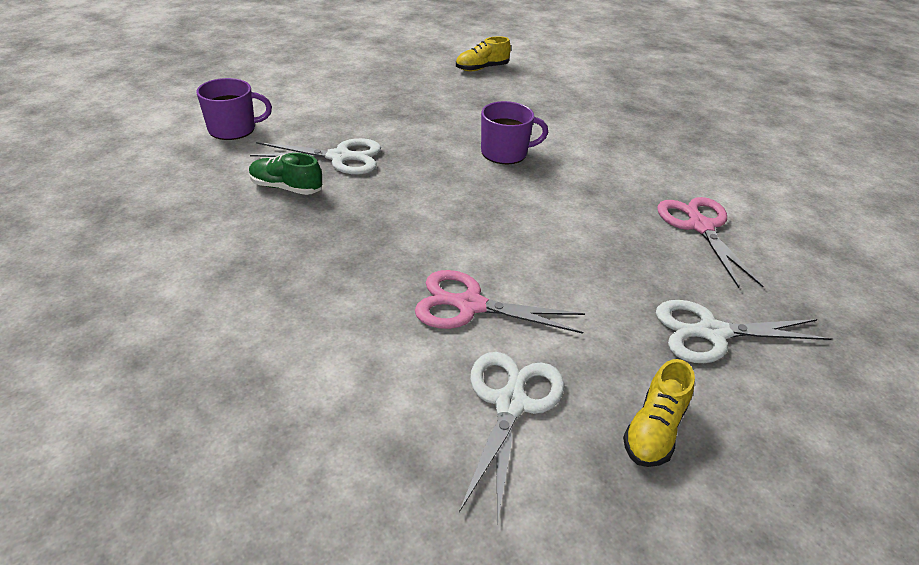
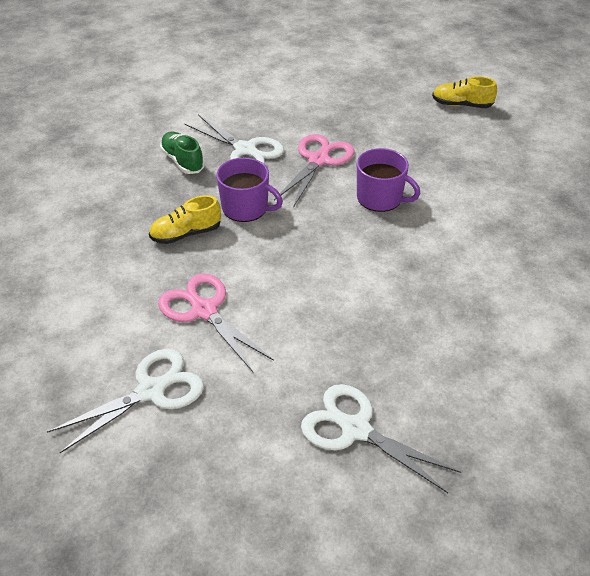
camera: 40 degrees right, 5 degrees up
(233, 129) = (197, 96): purple mug -> purple mug (246, 208)
(654, 430) = (220, 465): yellow shoe -> yellow shoe (186, 234)
(700, 226) = (470, 342): pink scissors -> pink scissors (319, 160)

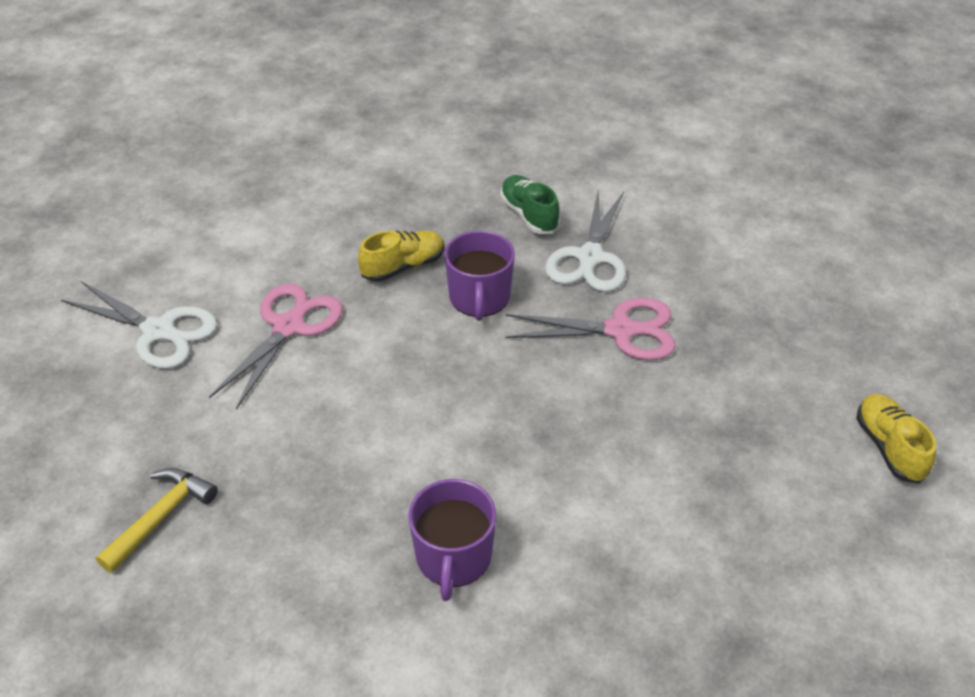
camera: 65 degrees right, 0 degrees up
(182, 161) = (529, 215): green shoe -> green shoe turned 60 degrees counterclockwise
(186, 234) = (403, 267): yellow shoe -> yellow shoe turned 105 degrees clockwise
(355, 429) = (161, 517): white scissors -> yellow hammer
(380, 198) = (584, 417): purple mug -> purple mug (453, 558)

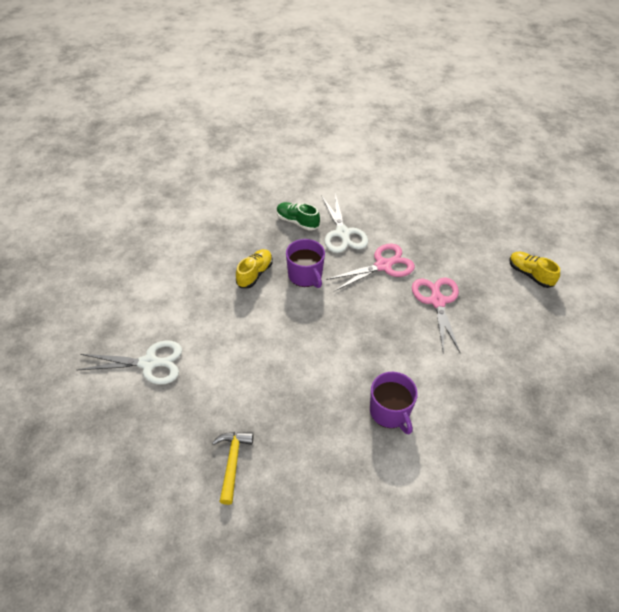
camera: 30 degrees left, 5 degrees up
(289, 327) = (220, 331): pink scissors -> pink scissors (437, 301)

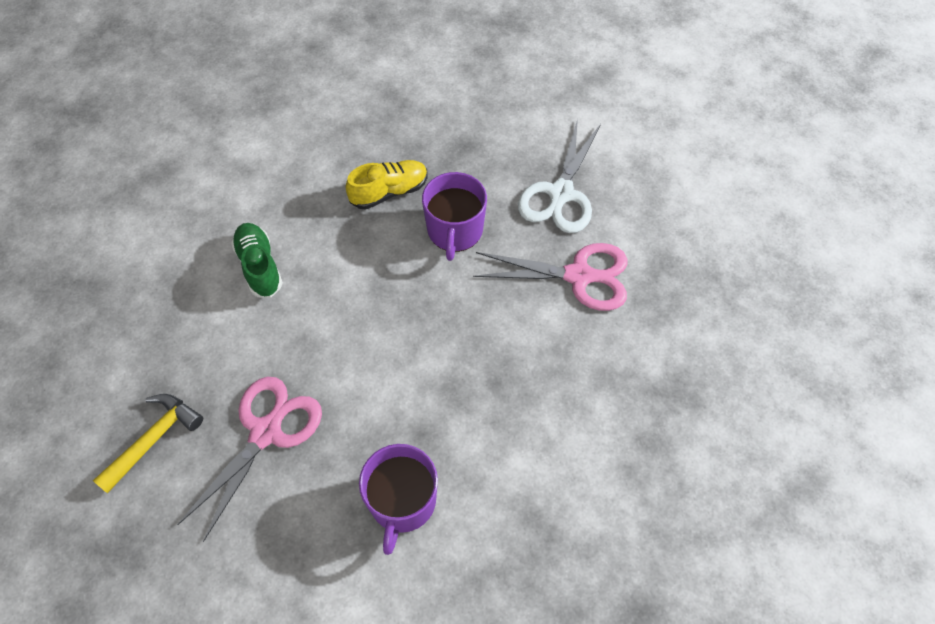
camera: 35 degrees right, 10 degrees up
(149, 363) = (166, 246): white scissors -> none
(297, 222) = (510, 143): green shoe -> green shoe (259, 266)
(437, 301) = (613, 378): pink scissors -> pink scissors (266, 432)
(530, 274) = (807, 420): yellow shoe -> none

